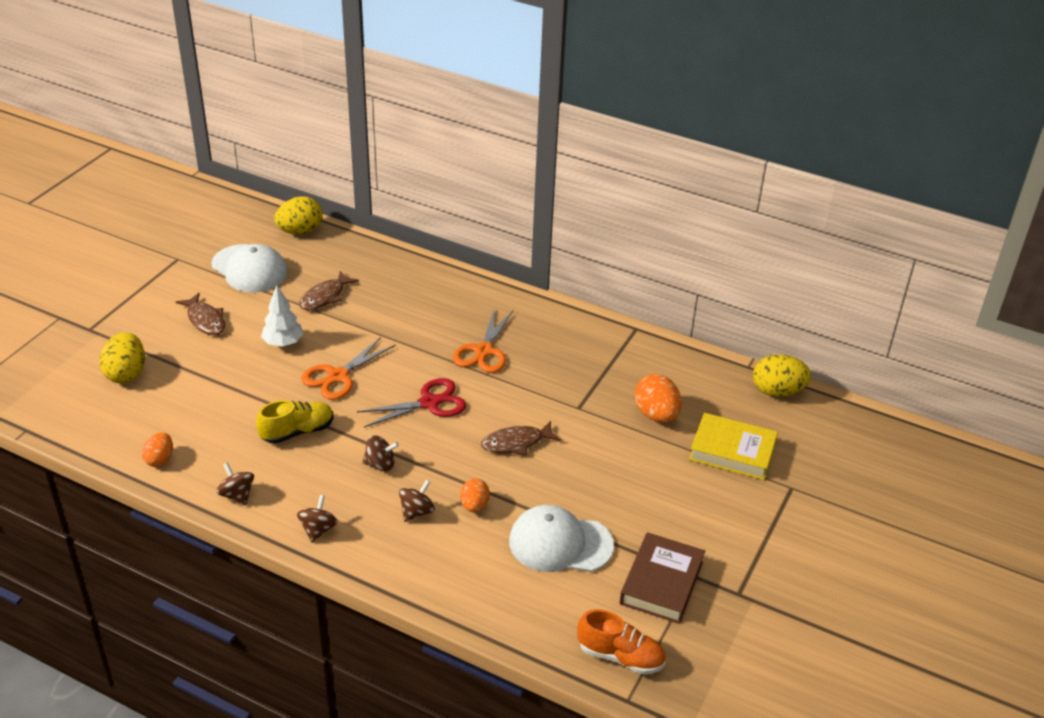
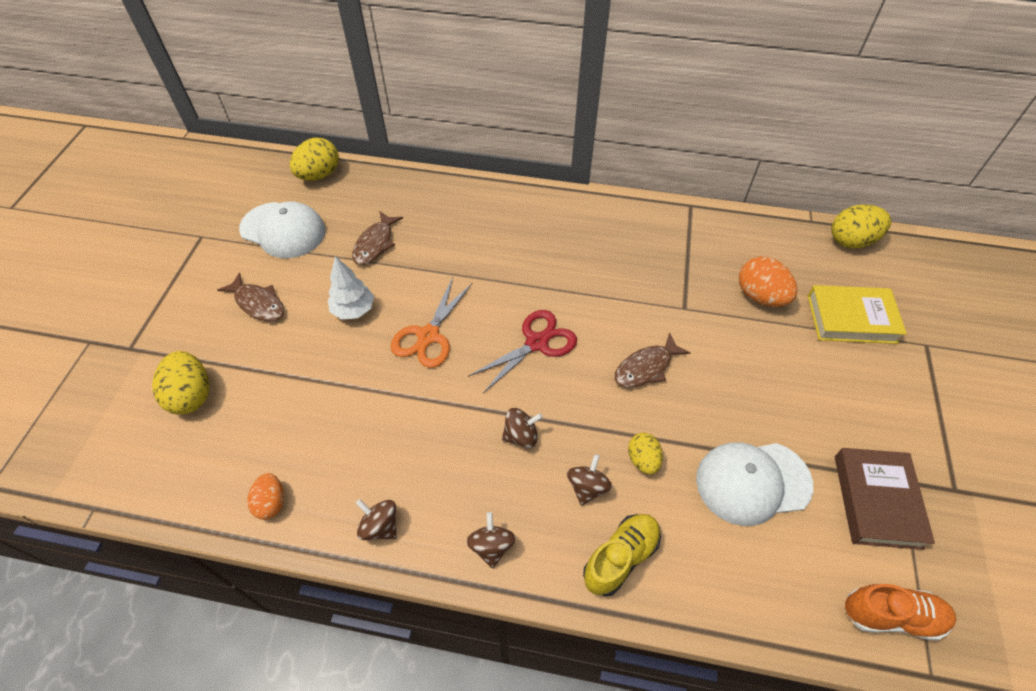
camera: 15 degrees left, 15 degrees up
(297, 432) = (414, 419): yellow shoe -> yellow shoe (620, 557)
(474, 505) = (643, 460): orange egg -> yellow egg
(484, 351) = (562, 267): orange scissors -> none

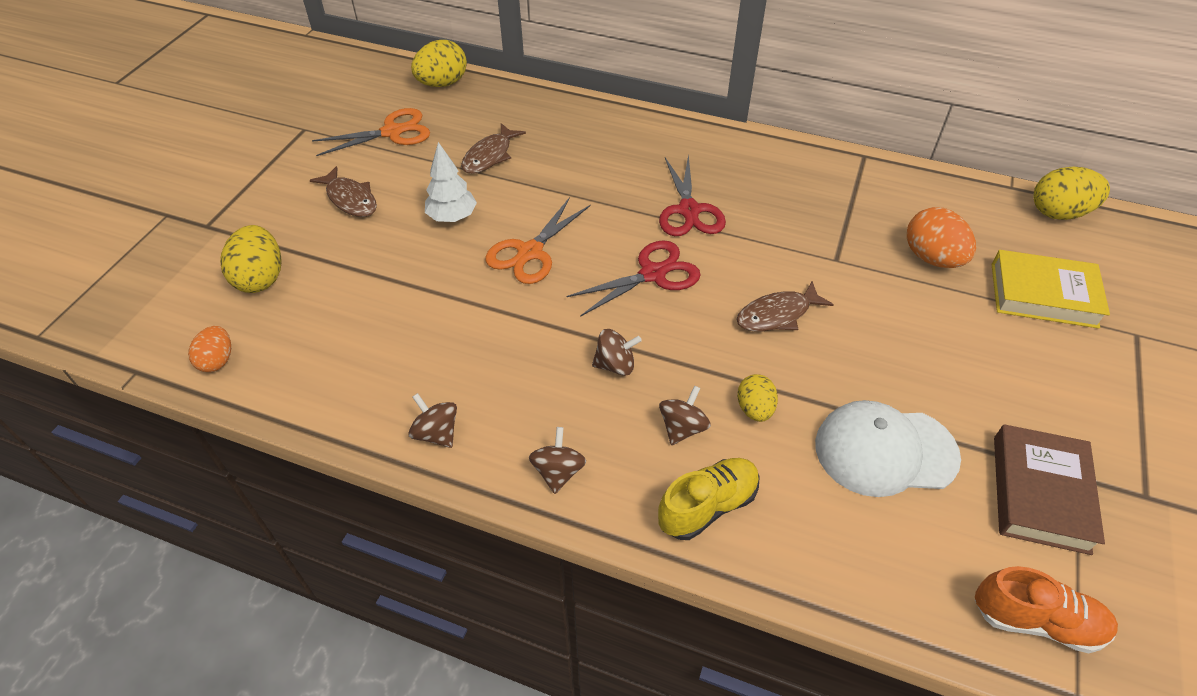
camera: 10 degrees right, 5 degrees down
(271, 503) = (323, 393): orange egg -> orange egg (217, 360)
(283, 230) = (392, 132): white cap -> orange scissors
(556, 277) = (689, 210): none -> red scissors

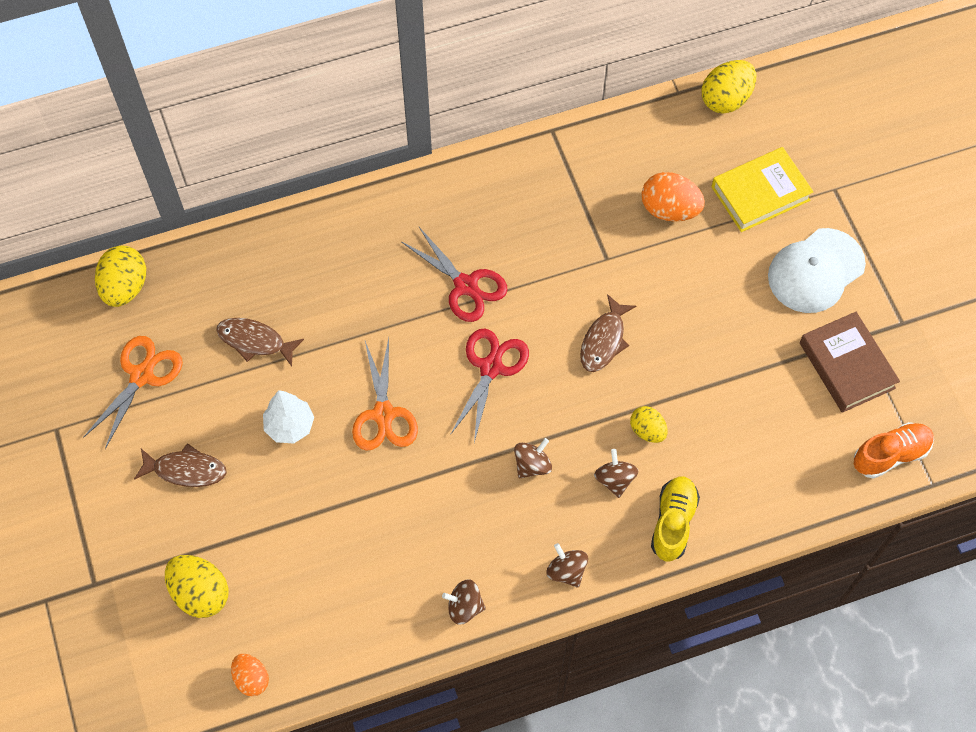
camera: 40 degrees left, 15 degrees up
(489, 156) = (255, 341): brown fish -> brown fish turned 120 degrees clockwise
(885, 451) = (745, 401): white cap -> white cap (815, 271)

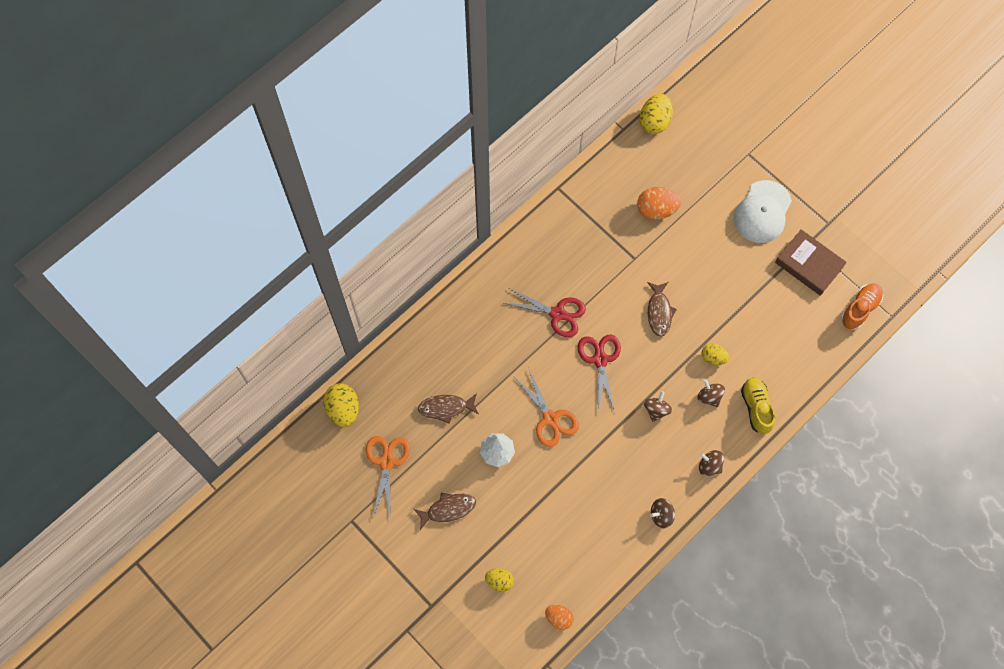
camera: 25 degrees left, 5 degrees up
(200, 593) = (499, 581): yellow egg -> yellow egg, size x0.62
(760, 193) = (705, 176): yellow book -> none

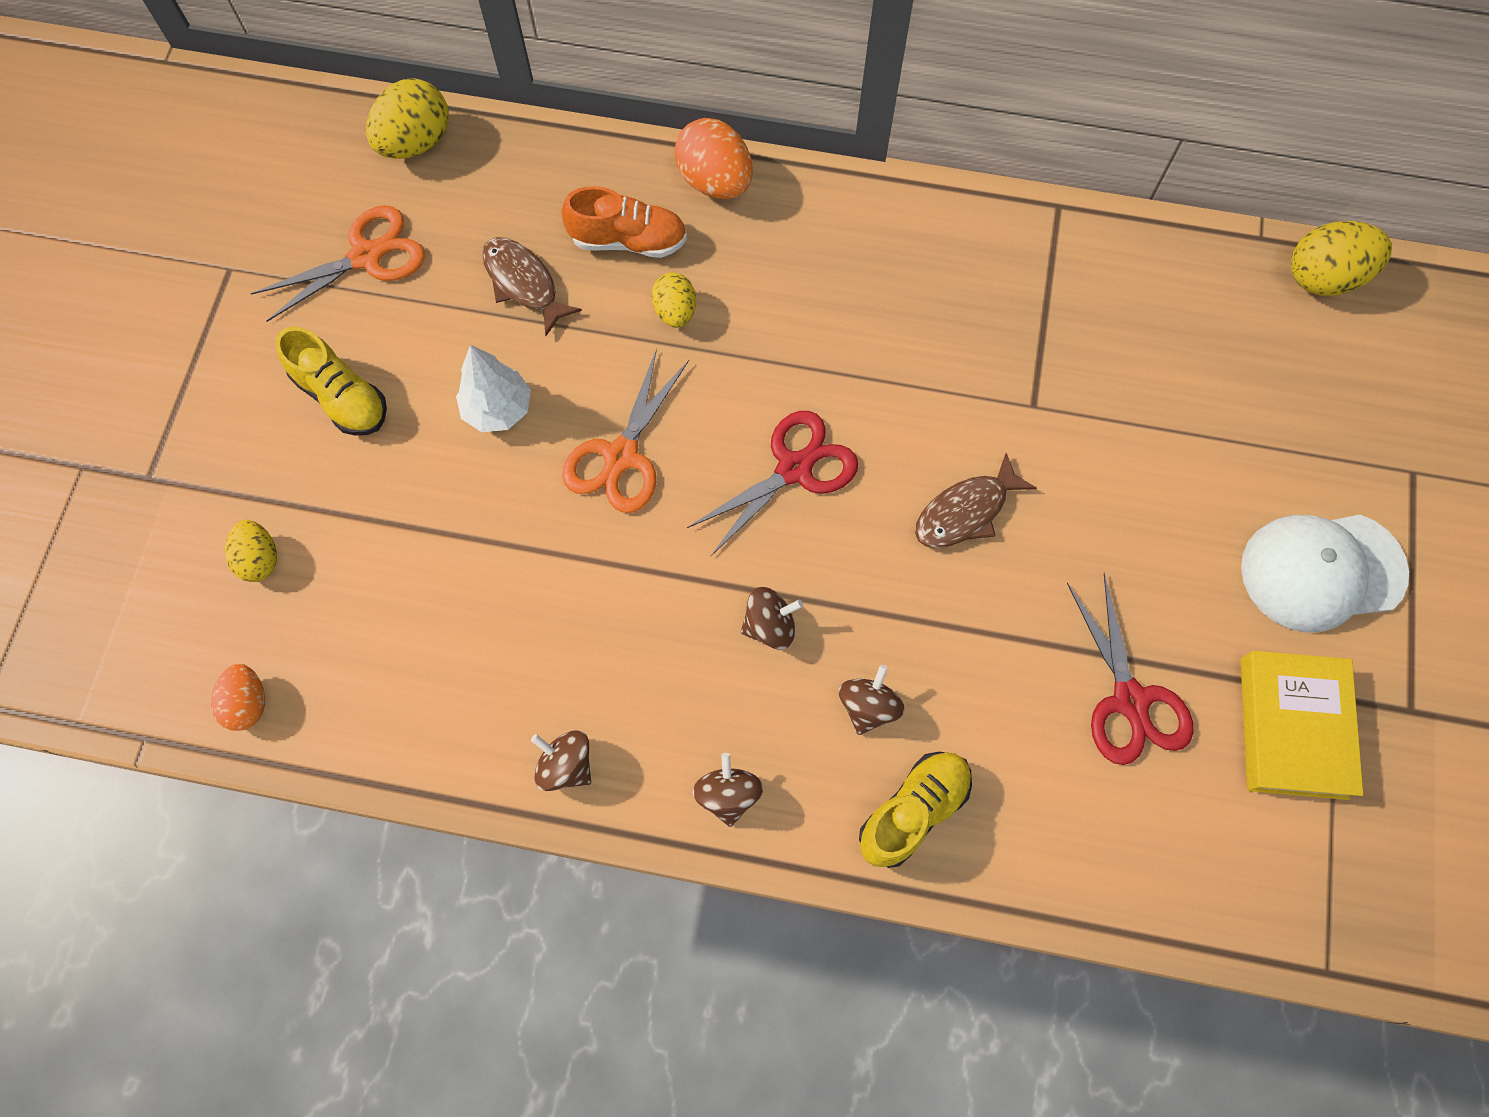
camera: 55 degrees right, 0 degrees up
(448, 509) = (342, 397): brown fish -> yellow shoe
(557, 314) = (826, 347): red scissors -> red scissors (1130, 700)
(656, 210) = (1159, 384): orange egg -> orange egg (715, 182)
(713, 357) = (952, 664): yellow egg -> yellow egg (675, 312)
(809, 264) = (1293, 727): brown book -> yellow book
(860, 309) = (1287, 892): orange shoe -> orange shoe (628, 240)

